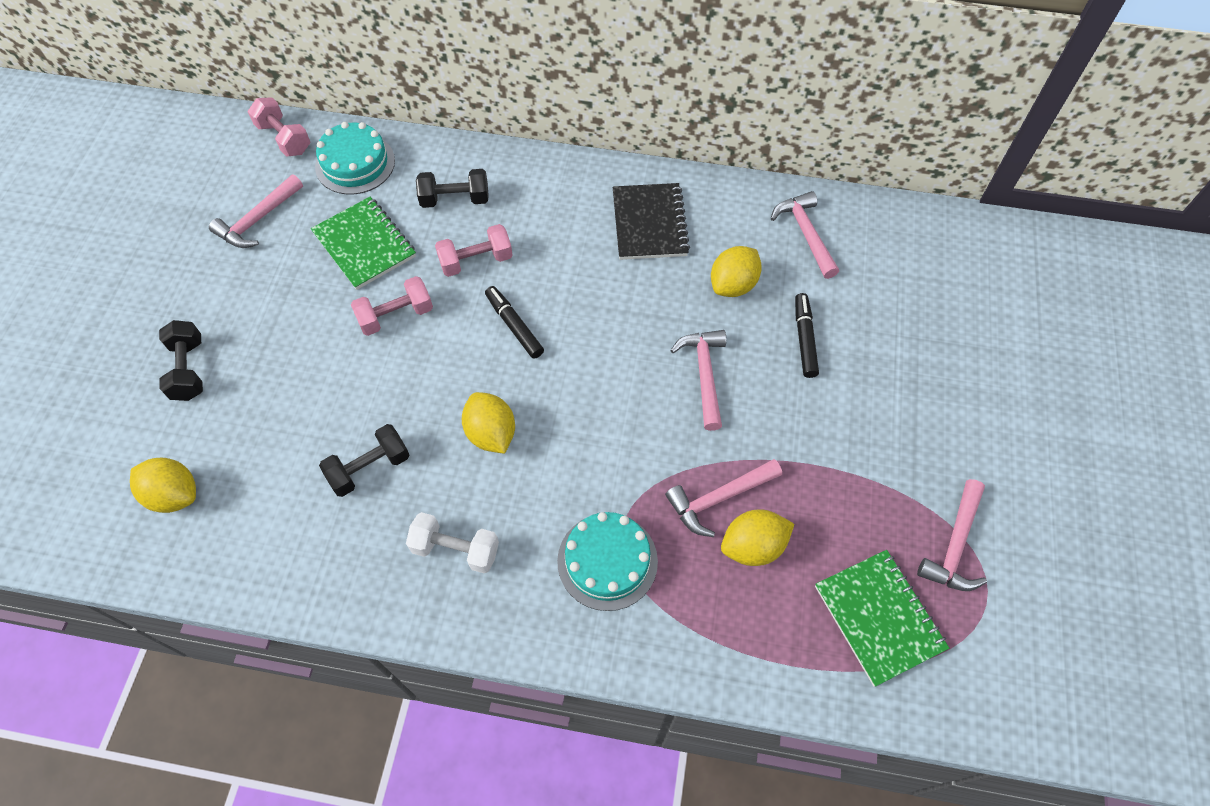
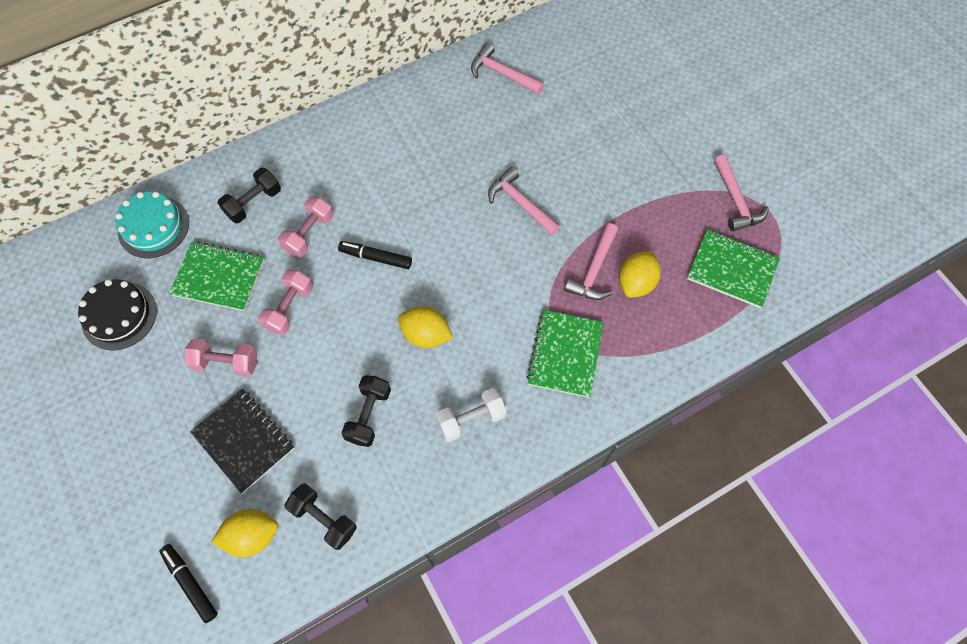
camera: 40 degrees left, 5 degrees up
(188, 370) = (175, 451): black dumbbell -> black dumbbell (324, 519)
(258, 220) = (119, 315): pink hammer -> black cake
(284, 138) = (78, 245): pink dumbbell -> pink dumbbell (226, 362)
(607, 561) = (565, 354): turquoise cake -> green notebook
(649, 223) = (401, 131): black notebook -> black notebook (244, 440)
(733, 285) = (488, 135): yellow lemon -> none
(804, 339) = (558, 140): black marker -> black marker (190, 583)

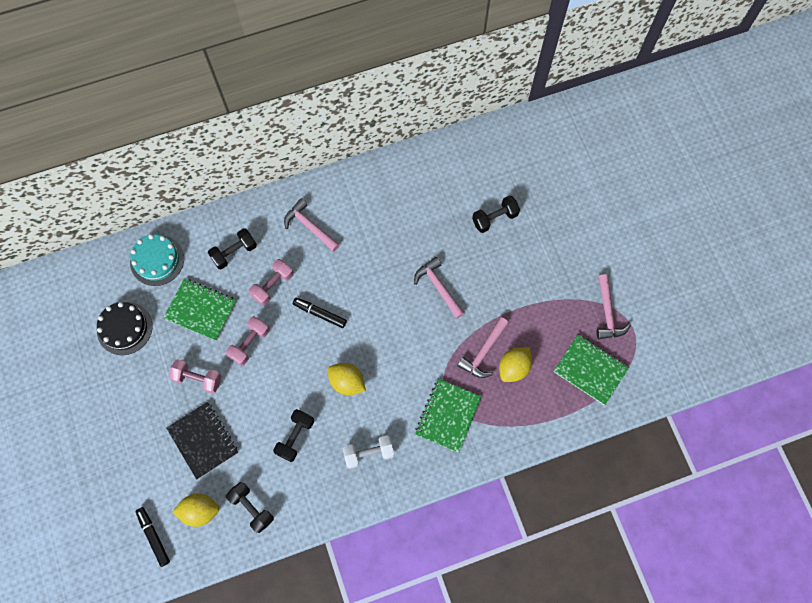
camera: 10 degrees right, 5 degrees up
(502, 73) = (446, 171): pink hammer -> pink hammer (310, 226)
(572, 116) = (494, 218): none -> black dumbbell

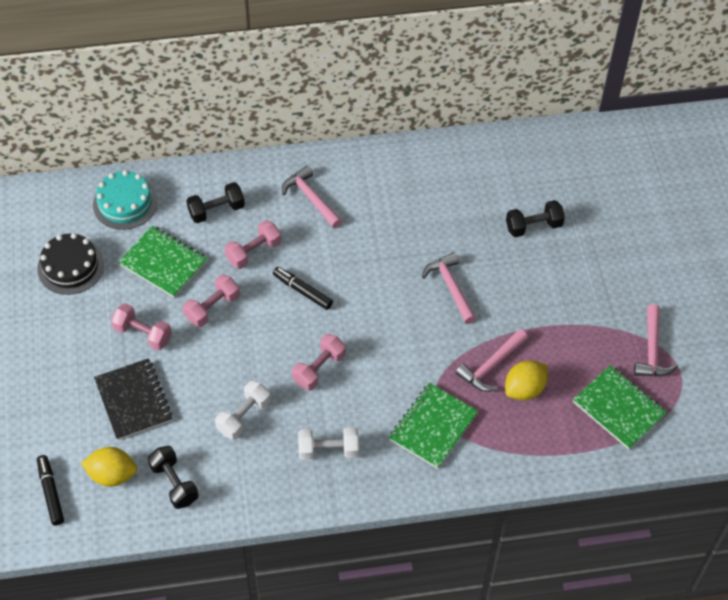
camera: 10 degrees right, 15 degrees down
(295, 437) = (243, 416): black dumbbell -> white dumbbell
(347, 382) = (319, 369): yellow lemon -> pink dumbbell

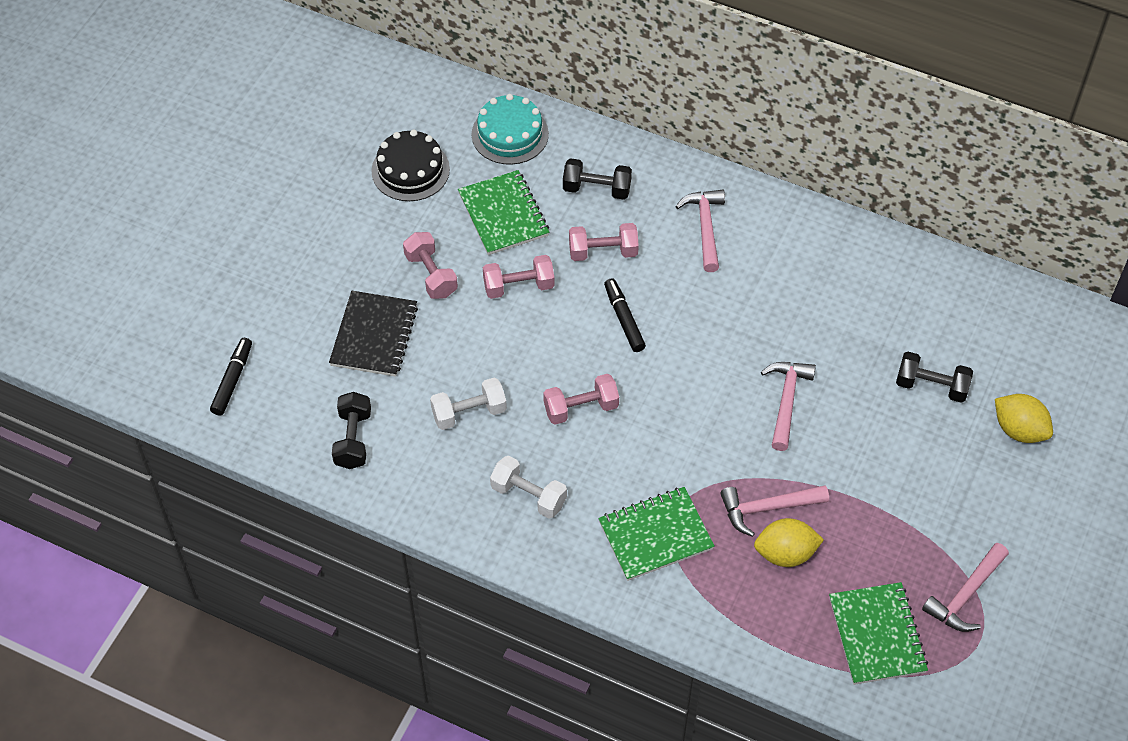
camera: 35 degrees right, 0 degrees up
(112, 475) = (301, 396): yellow lemon -> yellow lemon (1019, 430)

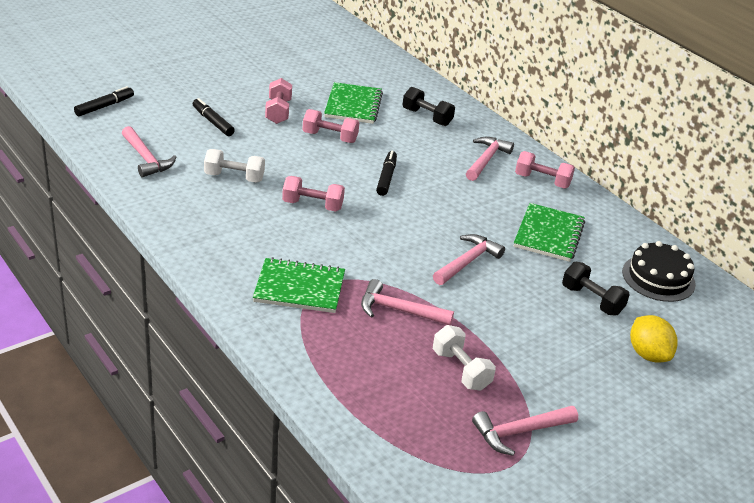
camera: 25 degrees right, 20 degrees down
(353, 439) = (146, 158): black dumbbell -> pink hammer
(374, 336) = (213, 122): black notebook -> black marker
(410, 170) = (314, 68): black cake -> black cake (658, 278)
(510, 134) = (393, 76): turquoise cake -> none
(528, 495) = (230, 230): white dumbbell -> white dumbbell (461, 370)
(603, 252) = (403, 144): pink dumbbell -> pink dumbbell (542, 181)
(785, 553) = (389, 340): yellow lemon -> none
(877, 635) = (420, 421): green notebook -> green notebook (549, 234)

